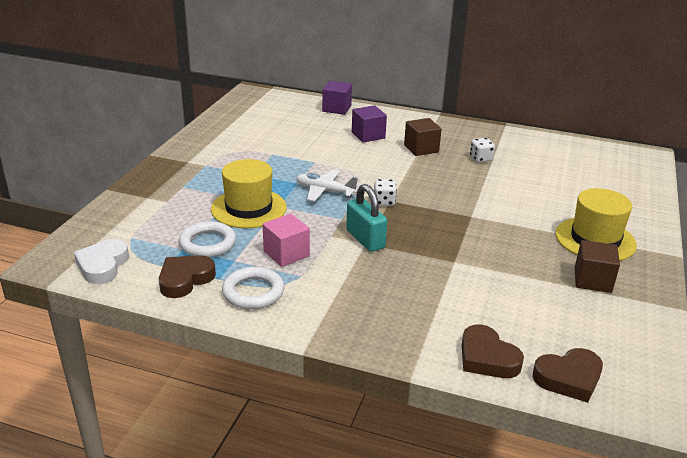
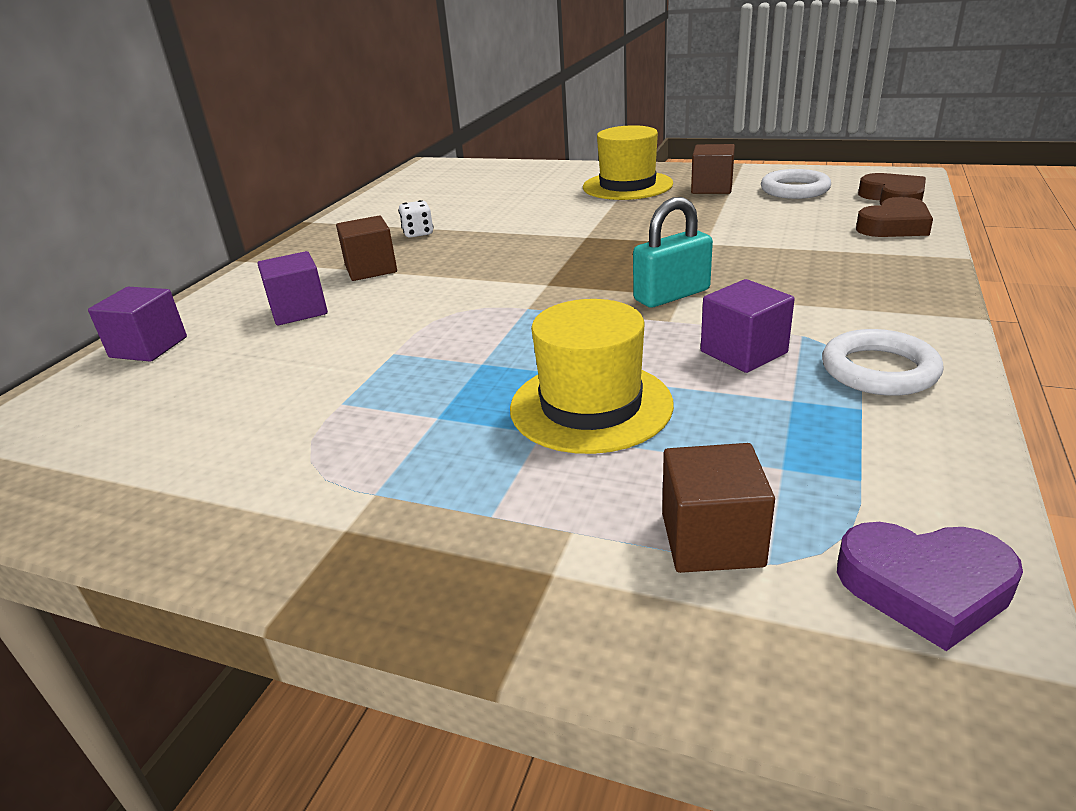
camera: 85 degrees left, 0 degrees up
(102, 265) = (925, 587): white heart -> purple heart
(148, 227) = (712, 540): none -> brown cube
(185, 279) = (893, 447): brown heart -> none
(208, 243) = (746, 438): white ring -> white ring (794, 190)
(286, 254) = (743, 352): pink cube -> purple cube
(325, 191) = (516, 335): white plane -> none
(384, 202) = (552, 288): white dice -> none

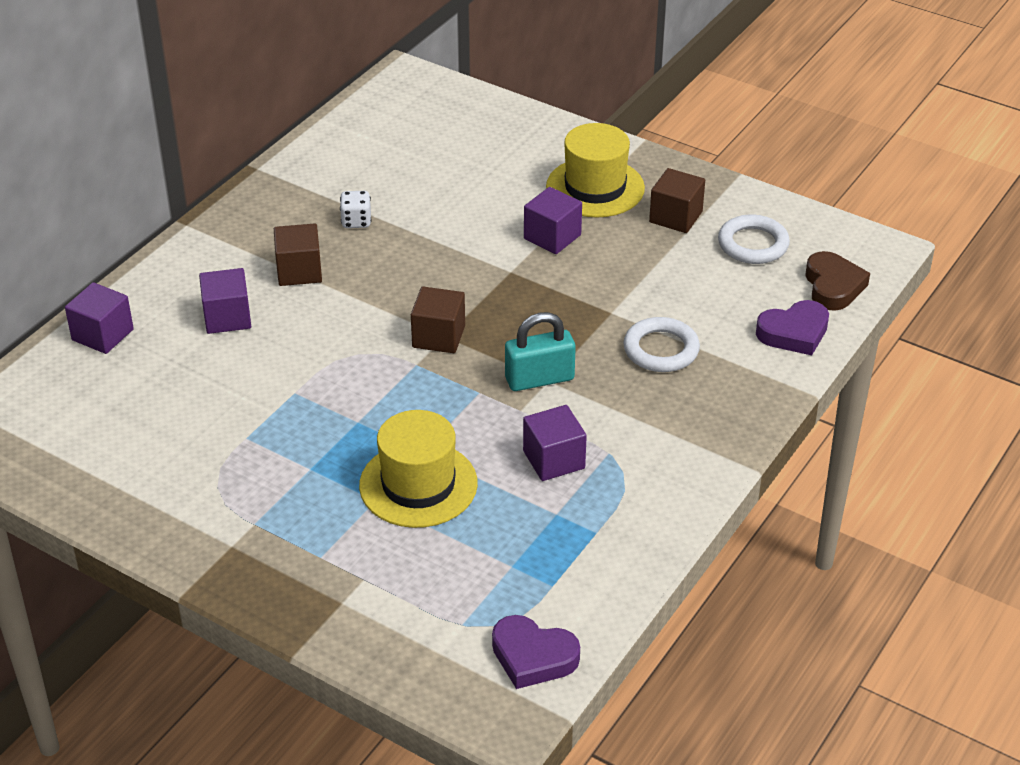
camera: 10 degrees right, 10 degrees up
(610, 213) = (552, 237): none -> purple cube
(712, 540) = (439, 603): brown cube -> brown cube (438, 336)
(879, 370) = (635, 502): white ring -> white ring (661, 350)
(894, 226) = (794, 333): brown heart -> purple heart

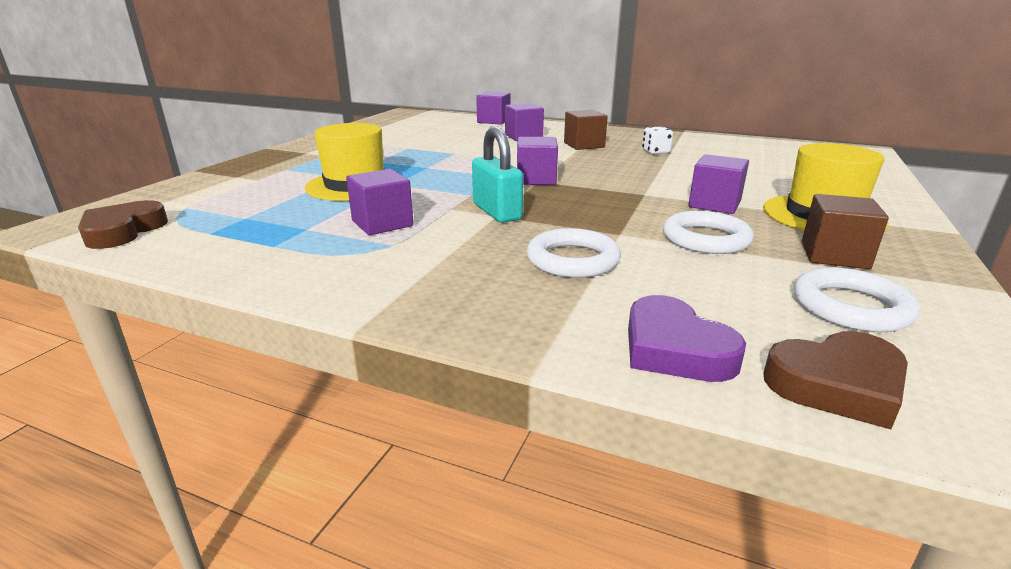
camera: 80 degrees right, 15 degrees down
(438, 336) = (536, 179): brown cube -> purple cube
(533, 657) = (123, 231): purple heart -> brown heart
(632, 268) = (706, 239): none -> white ring

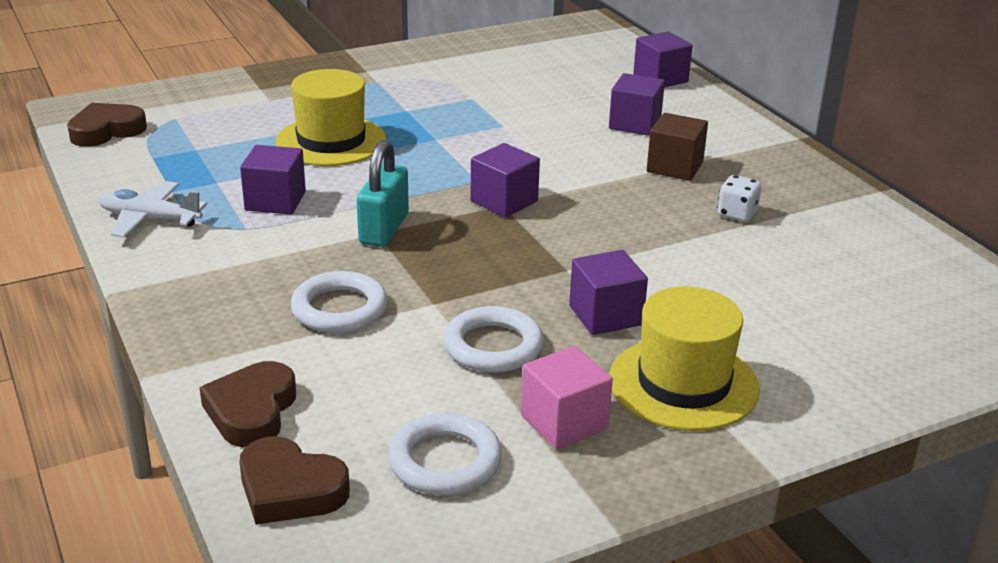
camera: 40 degrees right, 5 degrees up
(289, 268) = (149, 219): none -> white plane
(674, 349) = (252, 411): purple heart -> brown heart
(834, 255) = (564, 422): brown cube -> pink cube

